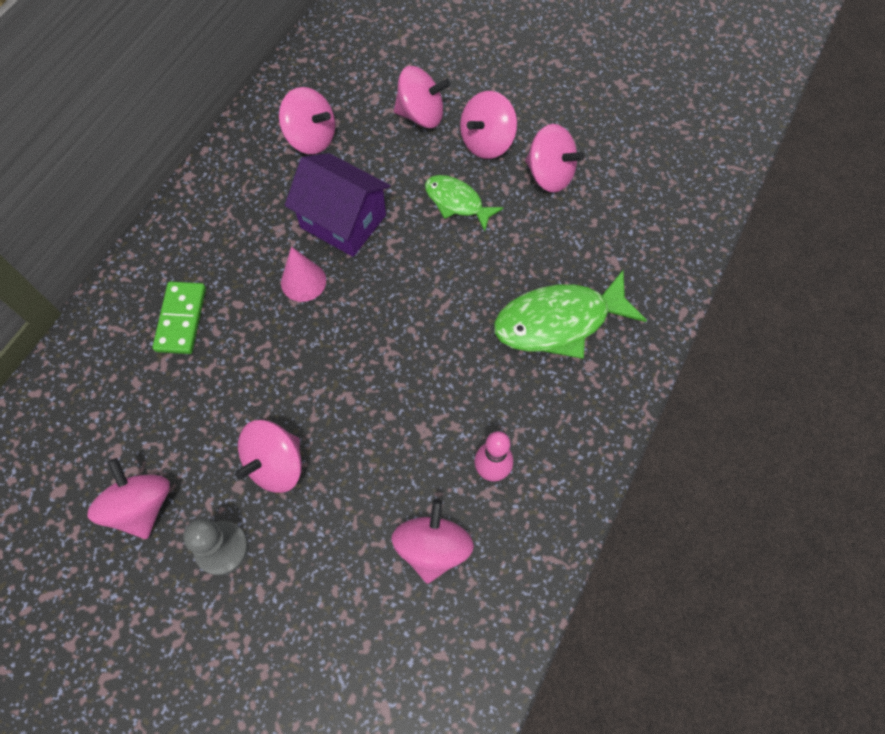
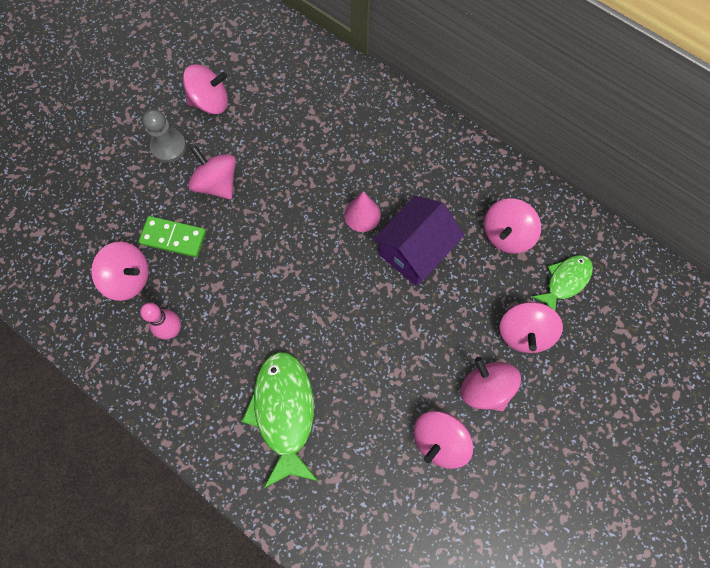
camera: 100 degrees right, 5 degrees up
(181, 319) = (345, 129): green domino -> green domino (173, 238)
(457, 202) = (420, 348): green fish -> green fish (565, 281)

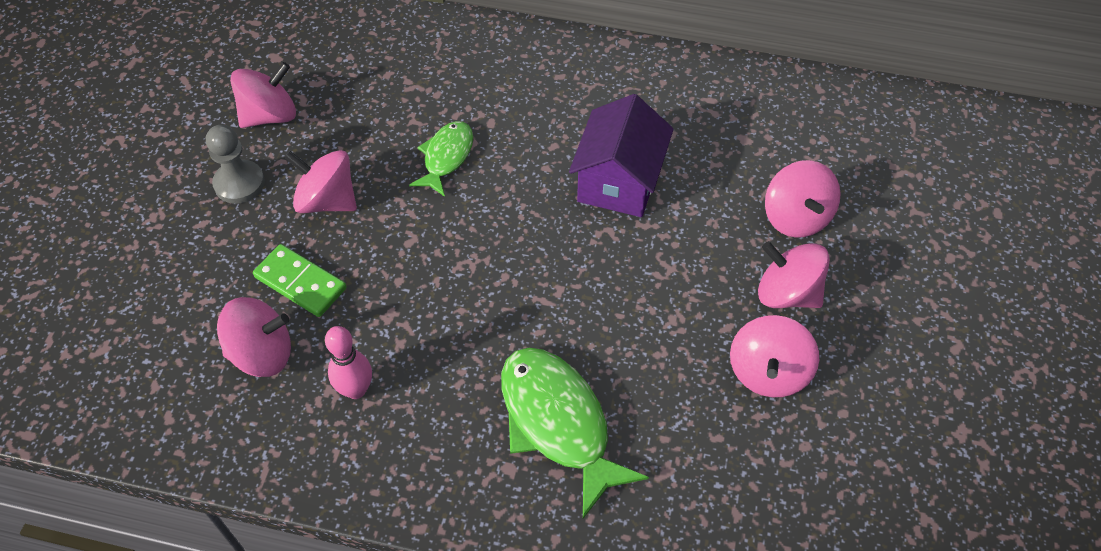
camera: 25 degrees left, 15 degrees down
(173, 238) = (300, 283): green domino -> green domino turned 45 degrees clockwise
(362, 215) = (533, 167): pink cone -> none
(506, 235) = (715, 125): pink spinning top -> none
(565, 281) = (809, 147): green fish -> green fish (446, 157)

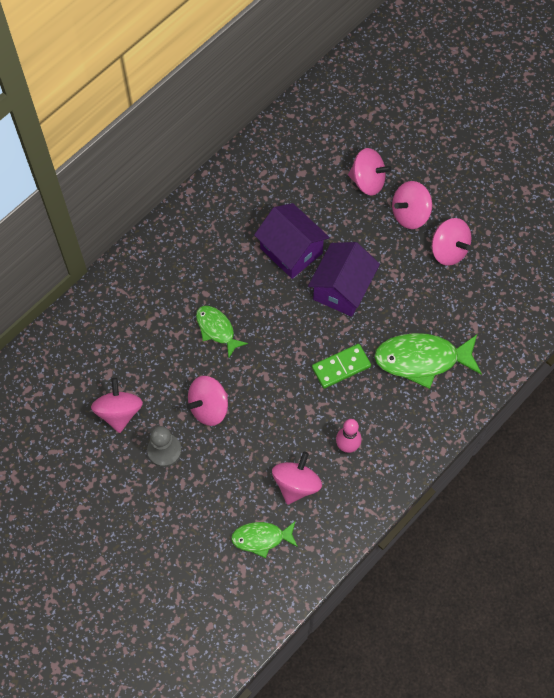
camera: 60 degrees left, 10 degrees up
(158, 350) = (261, 538): none -> green fish
(300, 283) = (260, 446): green domino -> green domino (341, 367)
(603, 266) = (342, 289): none -> purple house

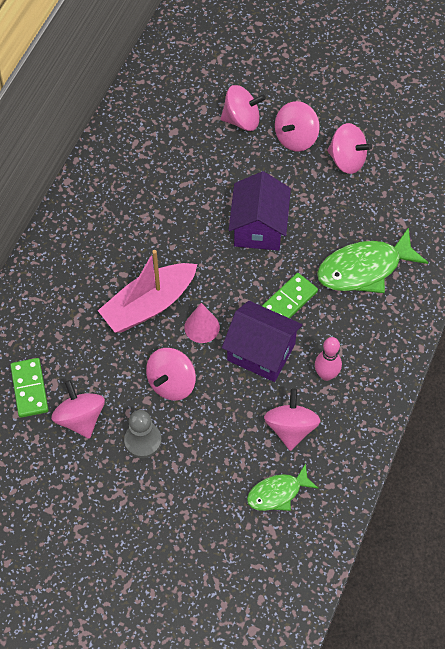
camera: 20 degrees left, 5 degrees down
(86, 371) = (29, 389): none -> green domino
(217, 329) = (149, 305): green fish -> pink boat
(255, 365) = (202, 327): none -> pink cone
(291, 251) = (193, 207): purple house -> purple house (261, 352)

